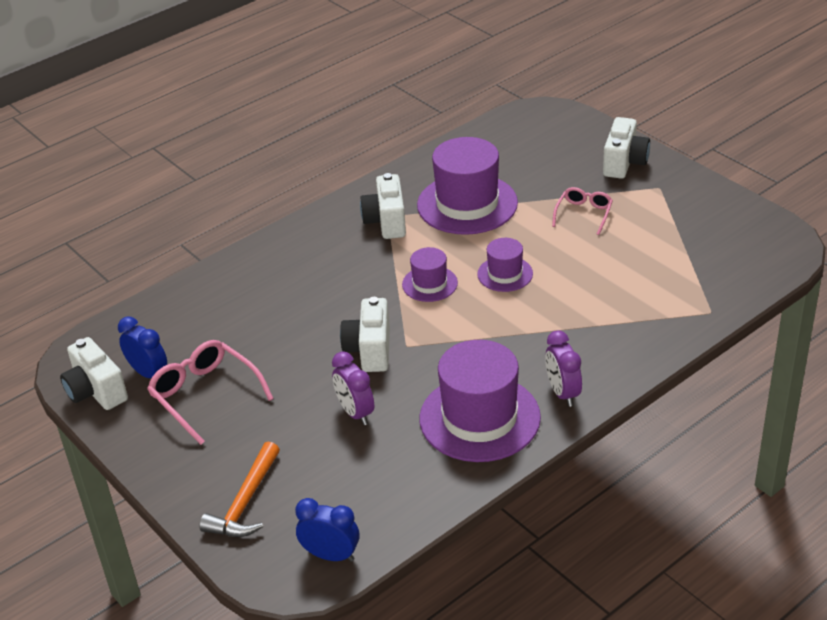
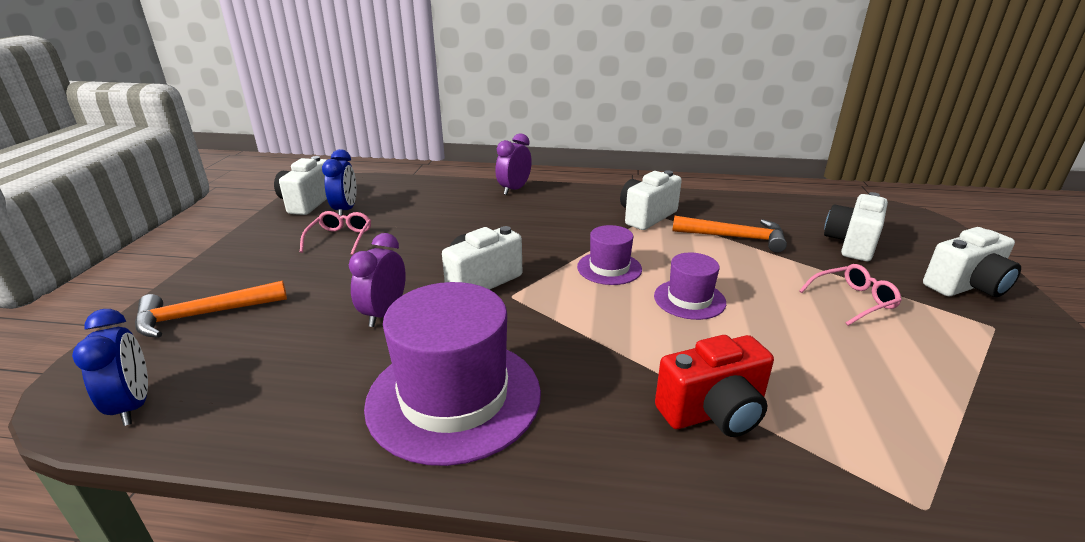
camera: 45 degrees right, 10 degrees down
(205, 395) = (340, 239): pink glasses -> pink glasses, size x0.62
(467, 204) = (735, 237): purple hat -> orange hammer
(538, 164) = (851, 244): none -> white camera
(562, 393) = (571, 444): purple clock -> purple clock (514, 189)
(597, 332) = (713, 412): none -> red camera

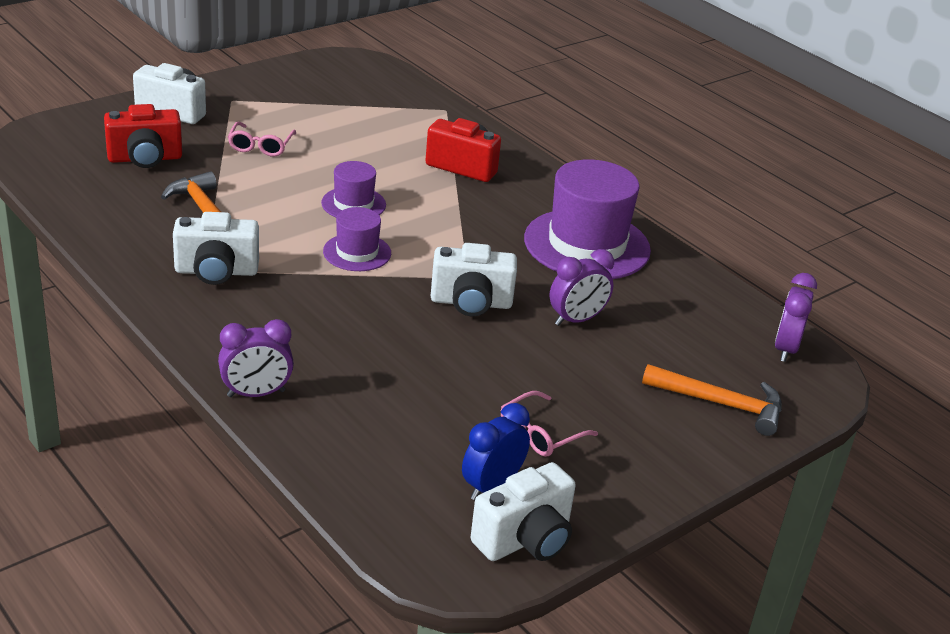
camera: 140 degrees left, 5 degrees up
(133, 405) = (785, 349): blue clock -> purple clock
(851, 244) = (145, 159): white camera -> red camera
(853, 301) = (261, 146): pink glasses -> pink glasses turned 105 degrees counterclockwise

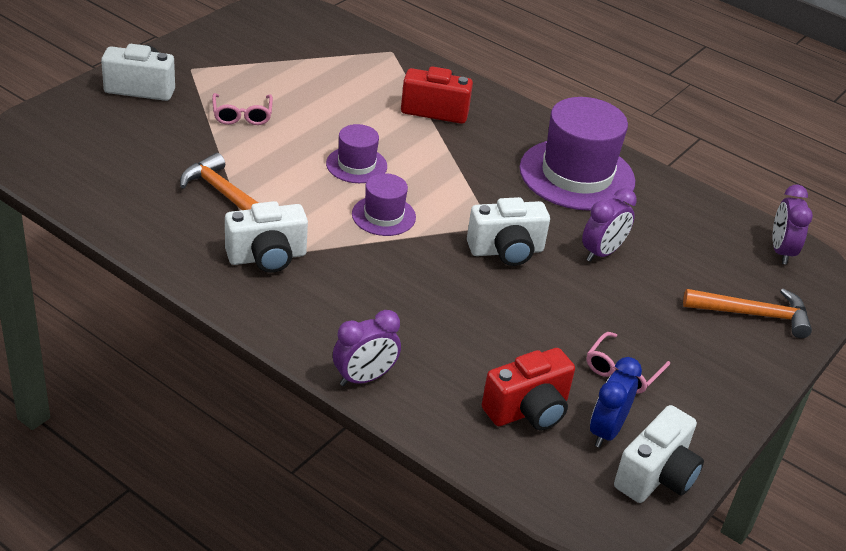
camera: 15 degrees left, 5 degrees up
(145, 159) = (140, 145): red camera -> red camera (528, 410)

